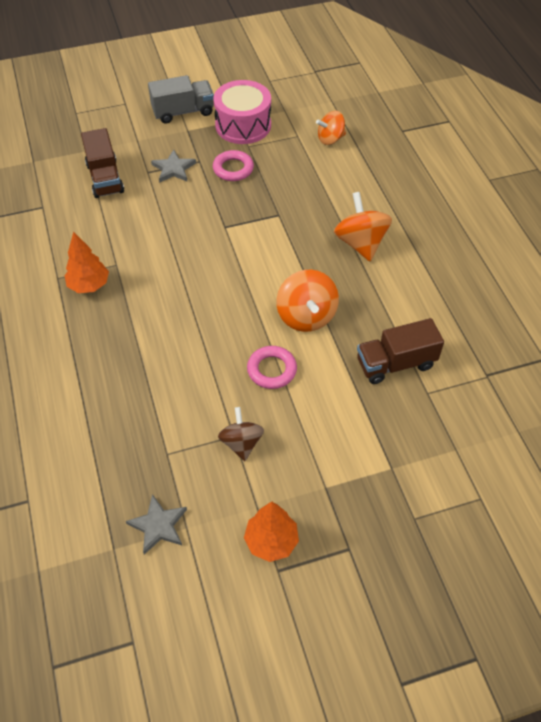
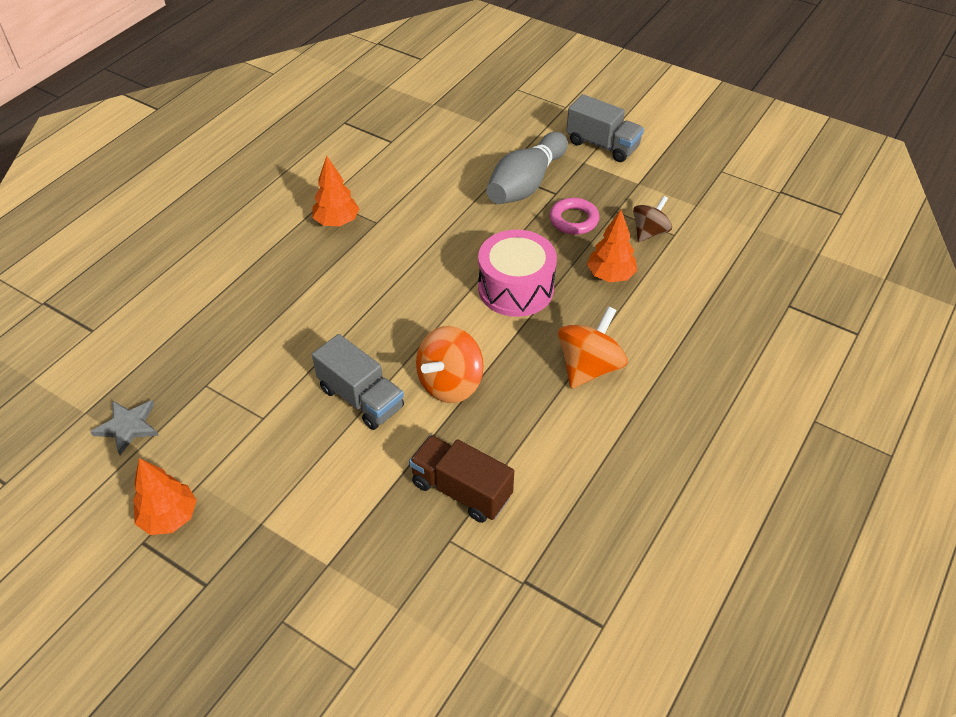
camera: 50 degrees right, 5 degrees down
(105, 178) = (464, 153): brown truck -> none
(173, 169) = (526, 184): grey star -> grey bowling pin
(241, 443) = (259, 428): brown spinning top -> brown spinning top (649, 232)
(243, 125) = (637, 191): pink drum -> pink drum (516, 288)
(271, 370) = (361, 398): pink ring -> grey truck
(299, 185) = (610, 275): none -> orange tree
(330, 139) = (701, 259): orange spinning top -> none

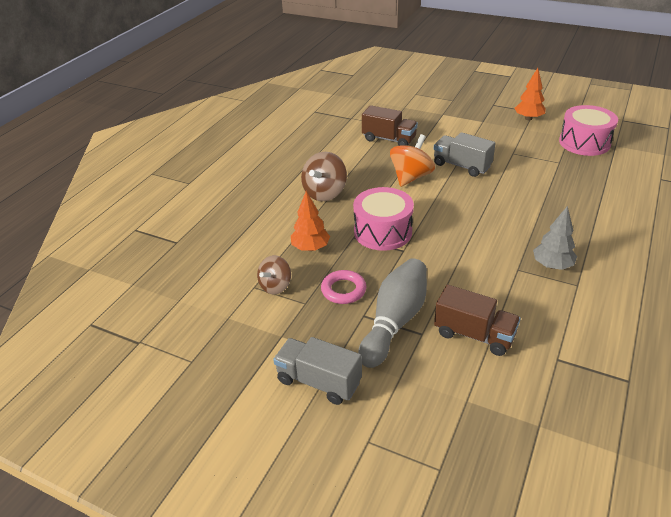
camera: 175 degrees right, 10 degrees down
(128, 427) = (584, 143): grey star -> pink drum
(337, 222) = (552, 265): orange tree -> grey tree
(454, 166) = (474, 334): none -> brown truck
(589, 367) = (325, 193): orange spinning top -> brown spinning top

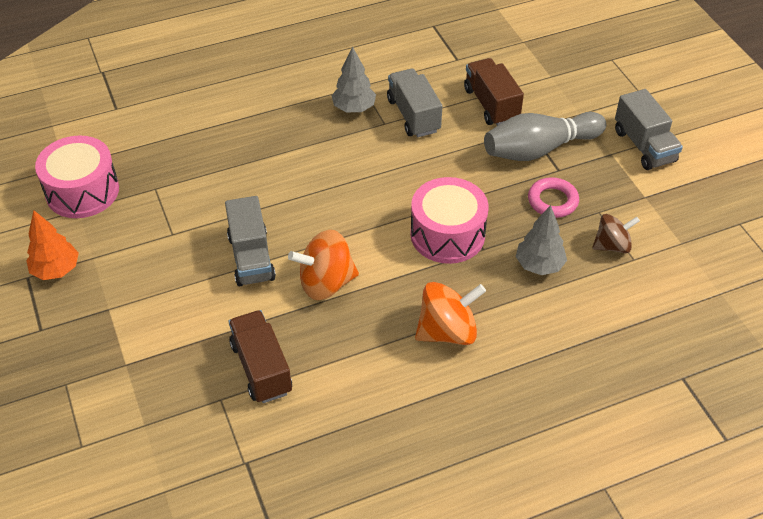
camera: 140 degrees left, 10 degrees up
(310, 248) = (539, 265): orange tree -> grey tree
(325, 193) = (447, 331): brown spinning top -> orange spinning top
(510, 287) = (413, 115): none -> grey truck

